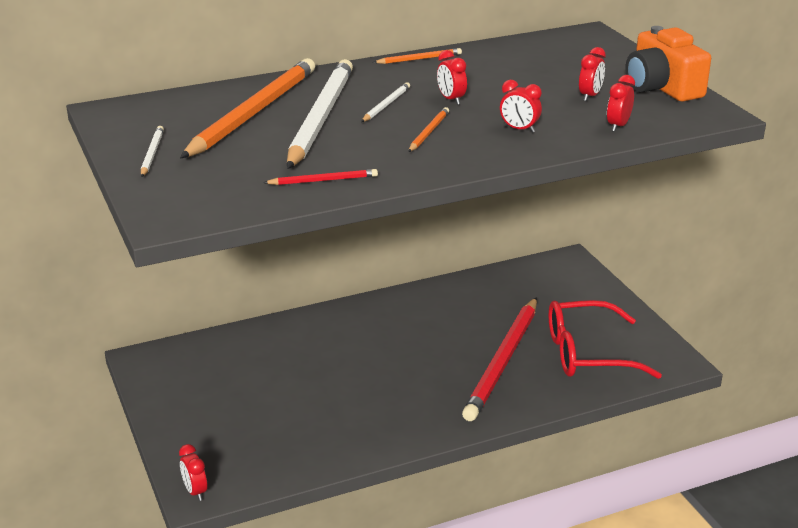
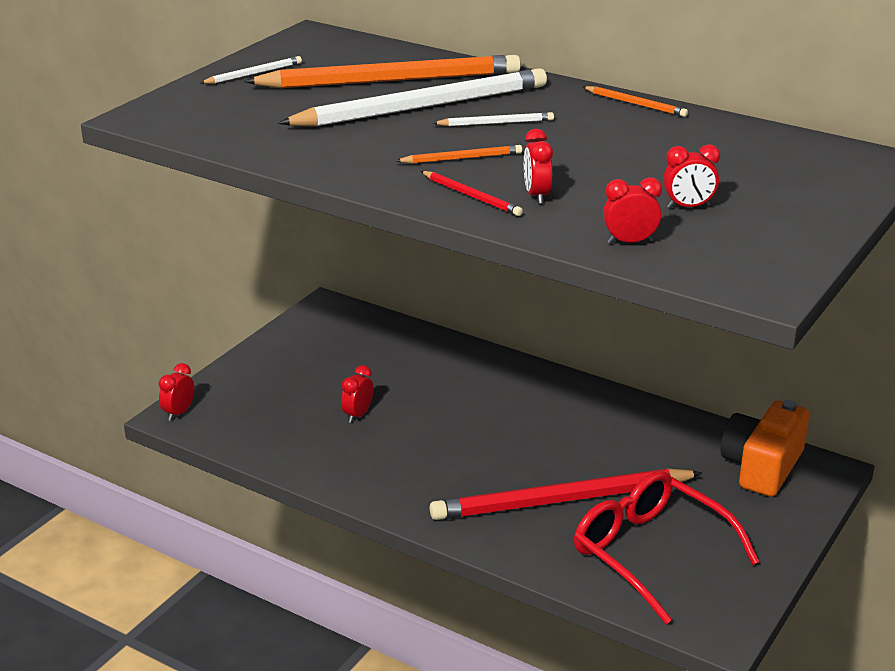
camera: 55 degrees right, 0 degrees up
(323, 180) = (290, 147): red pencil -> red pencil (471, 196)
(451, 99) = (558, 145): red clock -> red clock (357, 415)
(662, 87) = (787, 239): orange camera -> orange camera (762, 466)

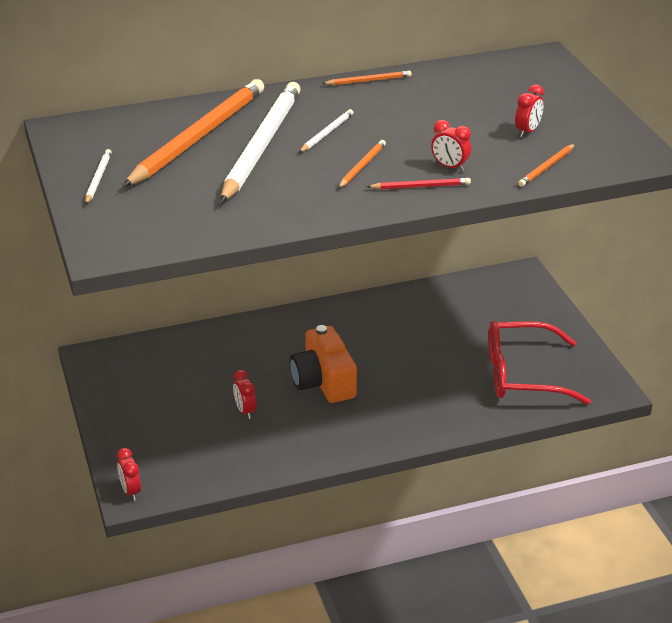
camera: 50 degrees left, 5 degrees up
(562, 500) = (438, 379): red pencil -> none
(629, 242) = (547, 167): red clock -> orange pencil
(762, 466) = (494, 292): orange camera -> orange camera (323, 382)

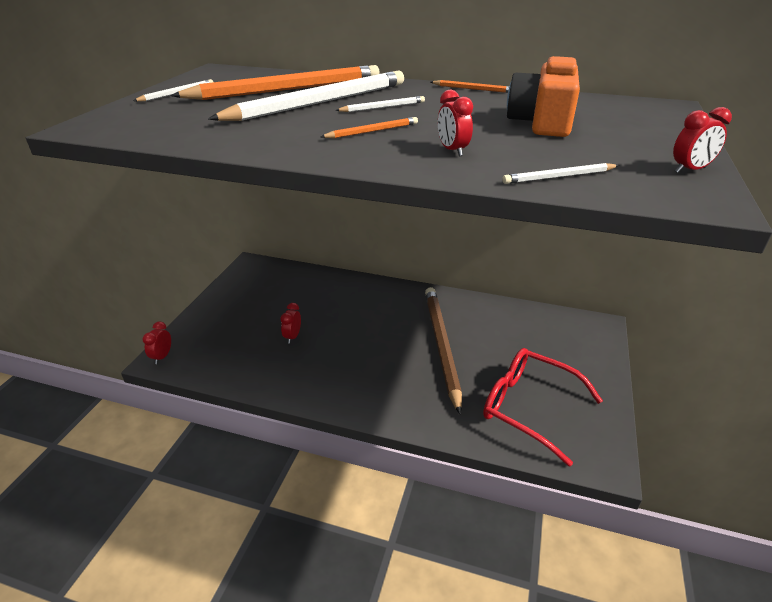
camera: 35 degrees right, 0 degrees up
(323, 382) = (366, 340): orange camera -> orange camera (542, 122)
(400, 355) = (441, 345): none -> brown pencil
(421, 186) = (399, 156): red pencil -> none
(527, 131) = (576, 146): red clock -> red clock (690, 170)
(547, 167) = (559, 177): orange pencil -> white pencil

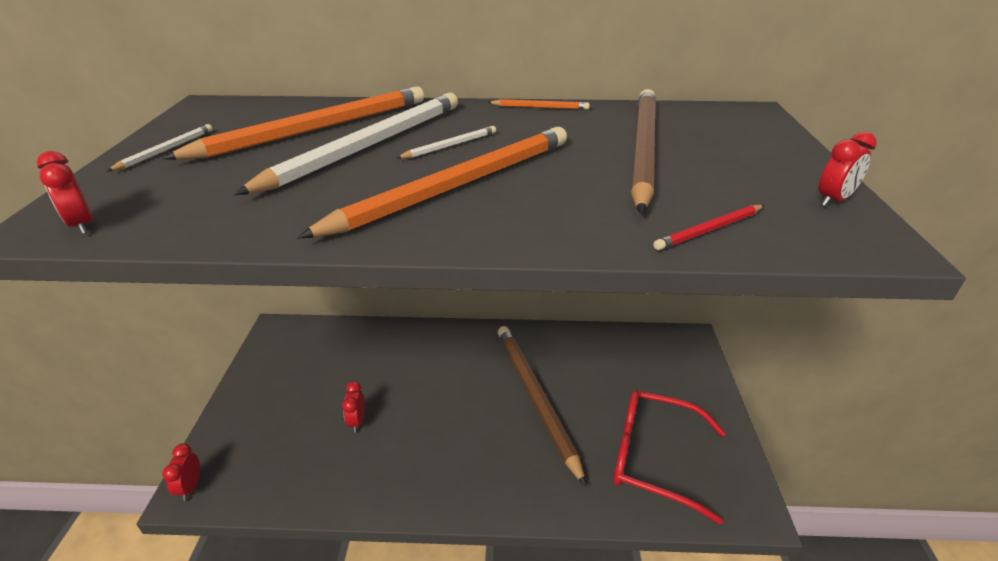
camera: 15 degrees left, 0 degrees up
(372, 131) = (457, 185): orange pencil -> orange pencil, size x2.41
(452, 151) = (568, 205): red clock -> red clock (82, 225)
(542, 122) = (642, 149): orange camera -> brown pencil
(559, 177) = (709, 230): white pencil -> red pencil

